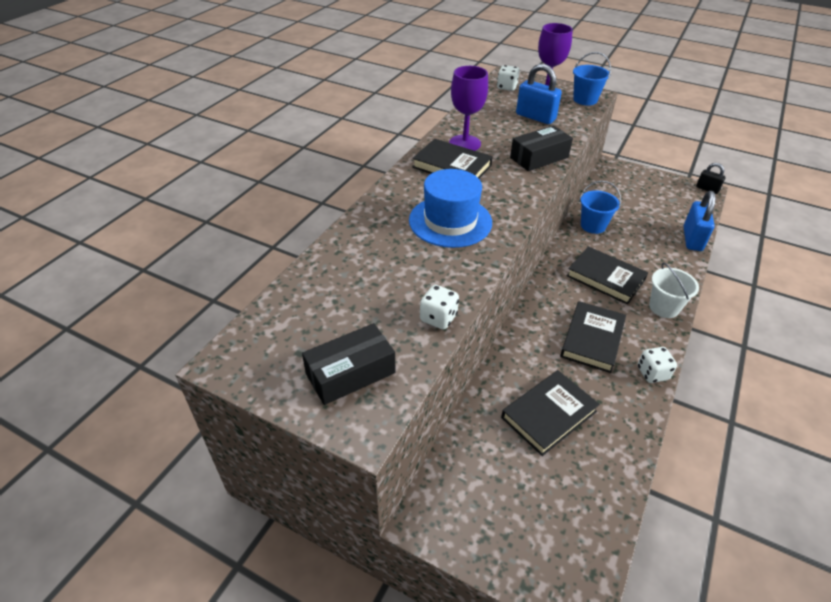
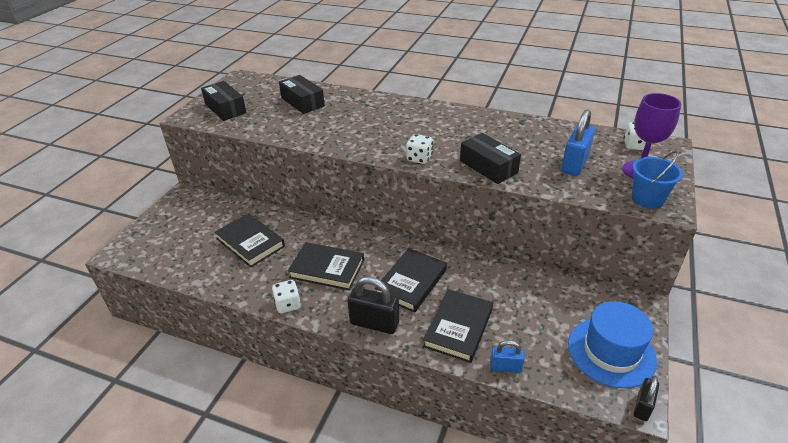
camera: 85 degrees right, 5 degrees down
(358, 280) = (302, 102): none -> black box
(438, 318) = (266, 130): white dice -> white dice (419, 158)
(450, 221) = (372, 128): blue hat -> blue hat (611, 352)
(452, 166) = (452, 124): black book -> black book (458, 328)
(465, 143) = (494, 128): purple goblet -> none
(593, 226) = (498, 278): blue bucket -> none
(664, 307) = (374, 323): white bucket -> black padlock
(692, 239) = (505, 367): blue padlock -> blue padlock, size x0.60

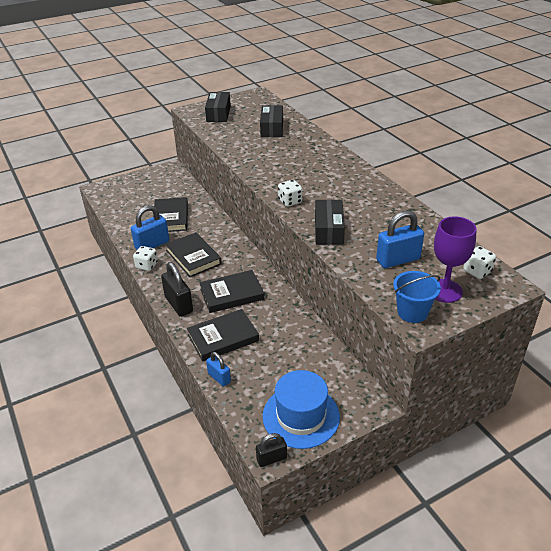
camera: 40 degrees right, 0 degrees up
(266, 280) = (152, 245): none -> blue padlock

